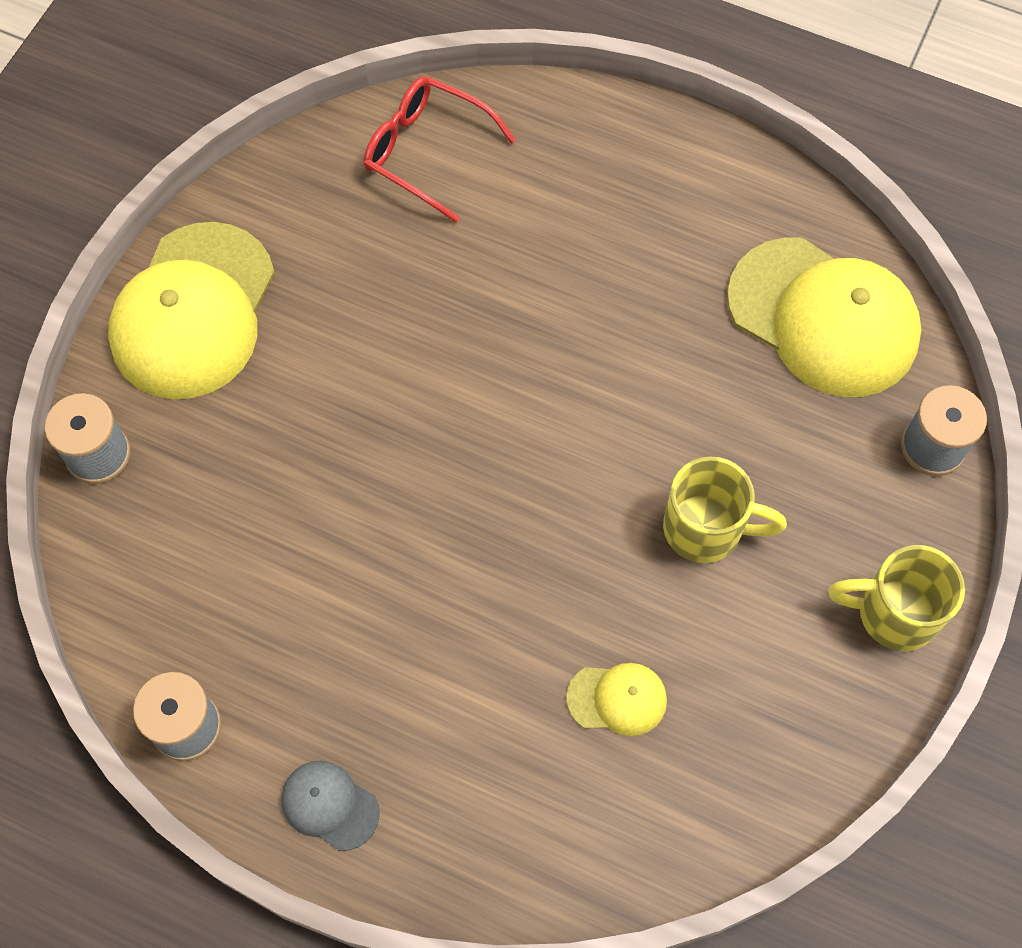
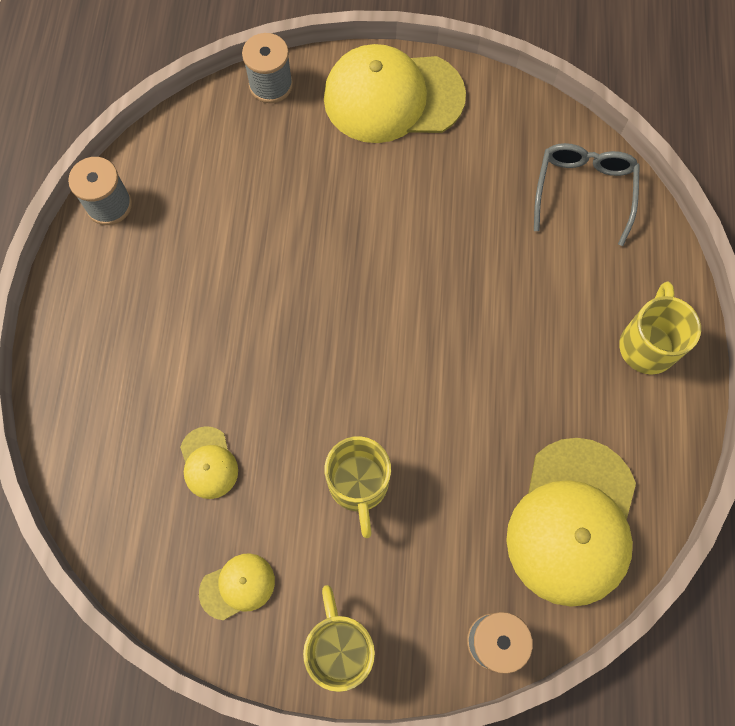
camera: 70 degrees right, 5 degrees up
(329, 805) = (82, 306): grey cap -> none
(426, 152) = (583, 191): red glasses -> grey glasses
(645, 164) = (647, 344): none -> yellow mug
(787, 710) = (237, 586): none -> yellow cap

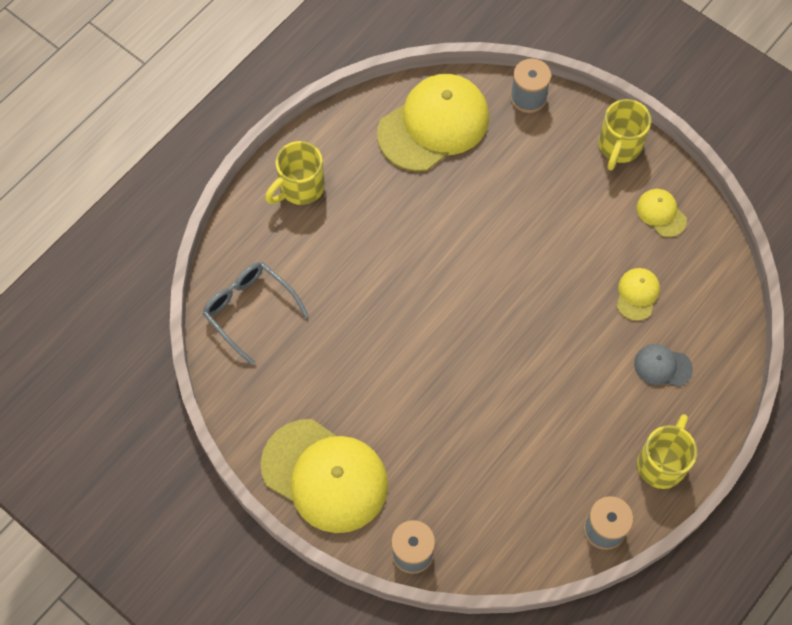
camera: 145 degrees left, 5 degrees down
(136, 398) = (662, 366): none -> grey cap
(237, 586) = (661, 213): yellow cap -> yellow cap turned 45 degrees clockwise
(359, 485) = (548, 222): yellow mug -> yellow mug (662, 463)
(583, 191) = (249, 310): grey glasses -> grey glasses turned 90 degrees clockwise

